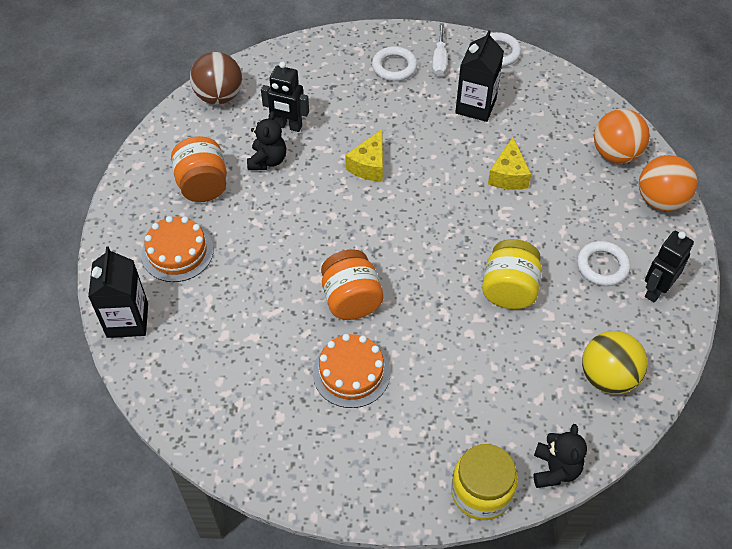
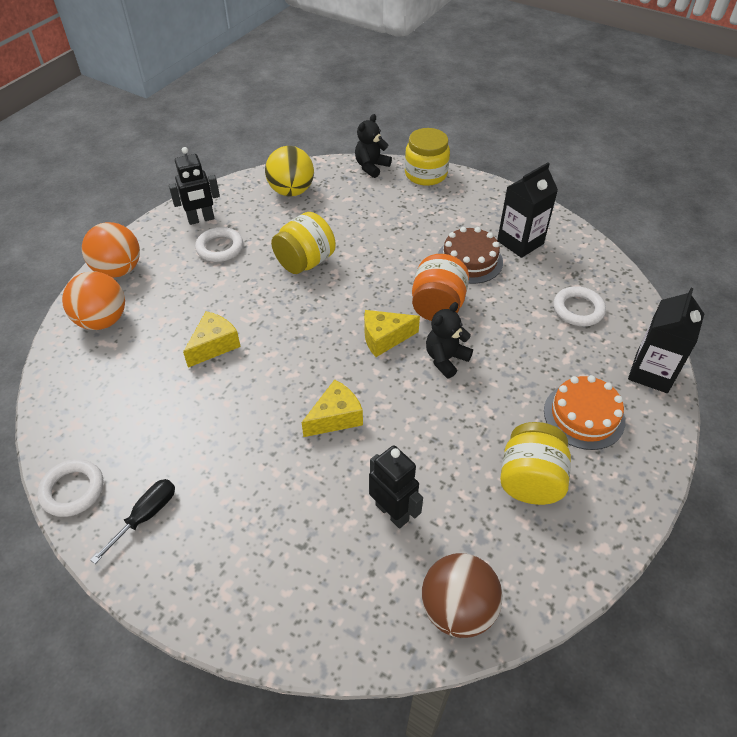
camera: 150 degrees left, 5 degrees down
(203, 185) = (530, 480): orange jar -> yellow jar
(267, 160) = (441, 476): black teddy bear -> black teddy bear (445, 359)
(351, 372) = (469, 260): orange cake -> brown cake
(377, 245) = (384, 338): none -> yellow cheese
(394, 67) = (206, 535): white ring -> white ring (578, 309)
(439, 60) = (146, 516): white screwdriver -> black screwdriver
(475, 106) = (169, 431): black carton -> black carton (520, 242)

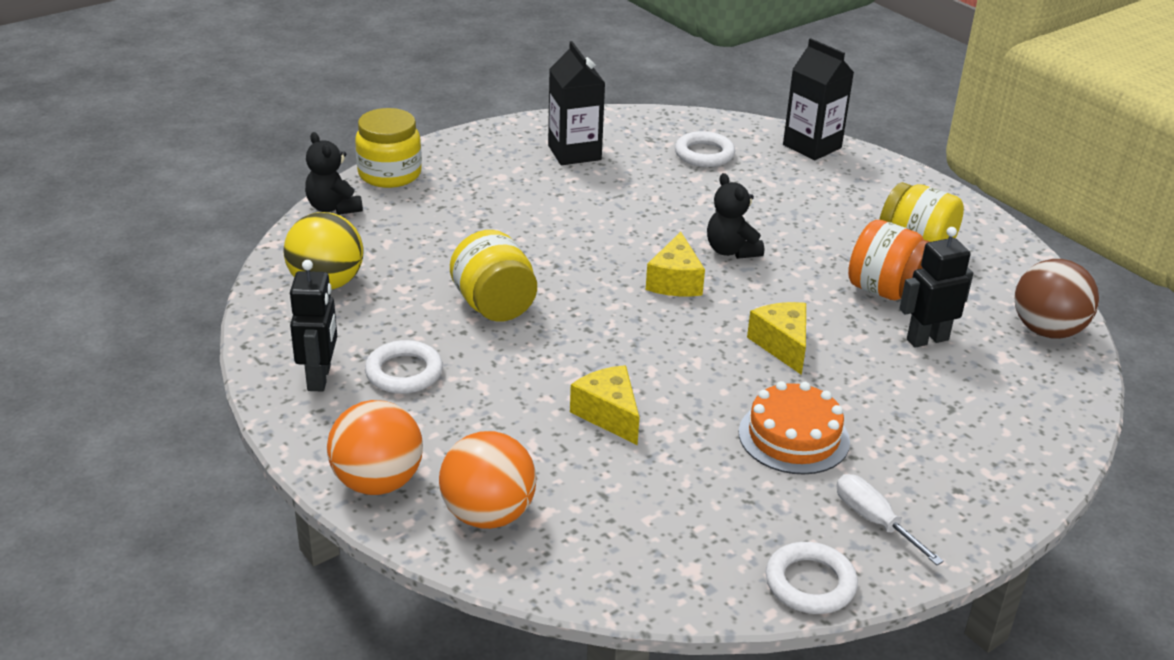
camera: 70 degrees left, 15 degrees down
(146, 516) = (874, 521): black screwdriver -> white screwdriver
(437, 306) = (644, 233): orange jar -> orange jar (886, 291)
(469, 260) = (581, 191): brown cake -> none
(584, 416) = (849, 197): orange cake -> orange cake (793, 437)

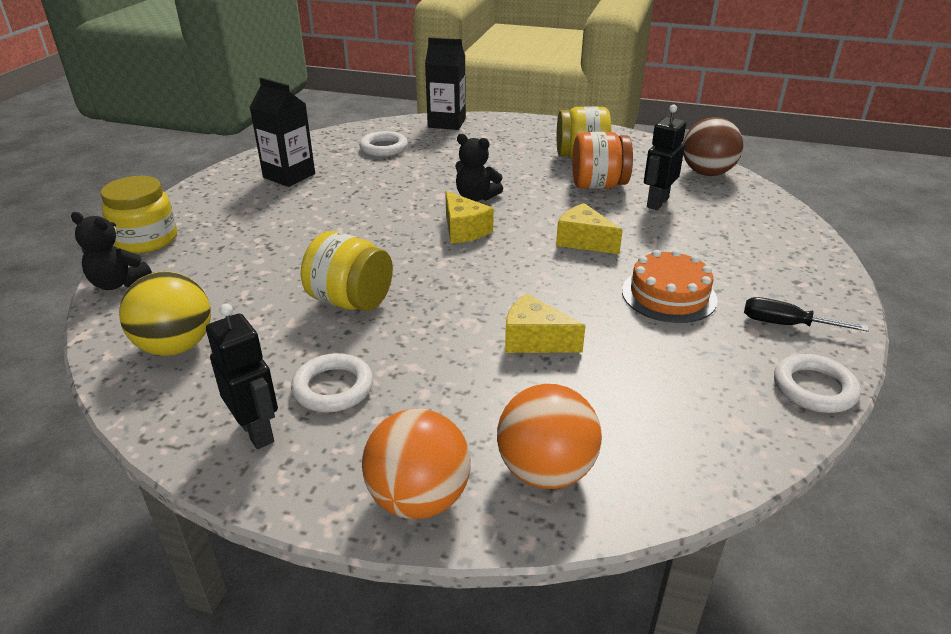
camera: 35 degrees left, 0 degrees up
(874, 521) = (786, 324): white screwdriver -> black screwdriver

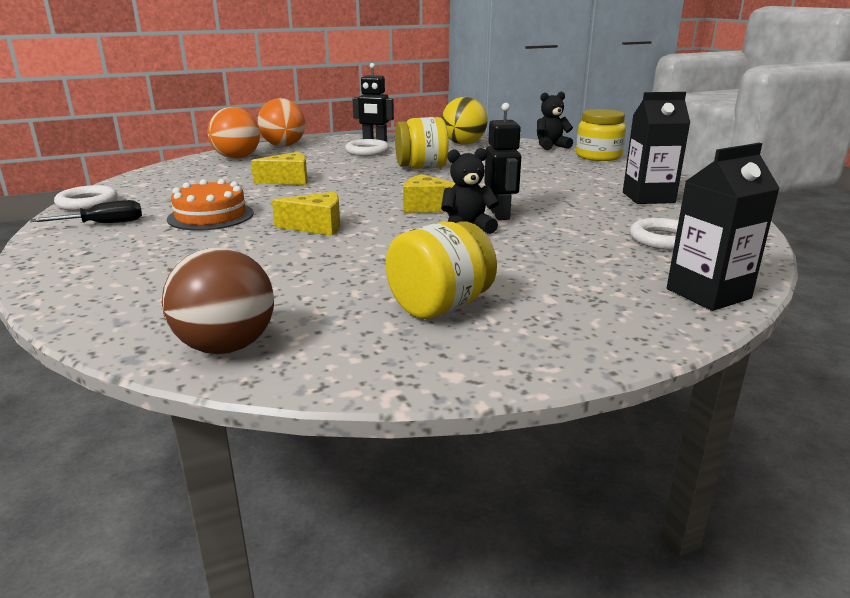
camera: 140 degrees right, 10 degrees down
(598, 185) = (365, 276): orange jar -> none
(657, 203) = (273, 279): black robot -> black robot (500, 214)

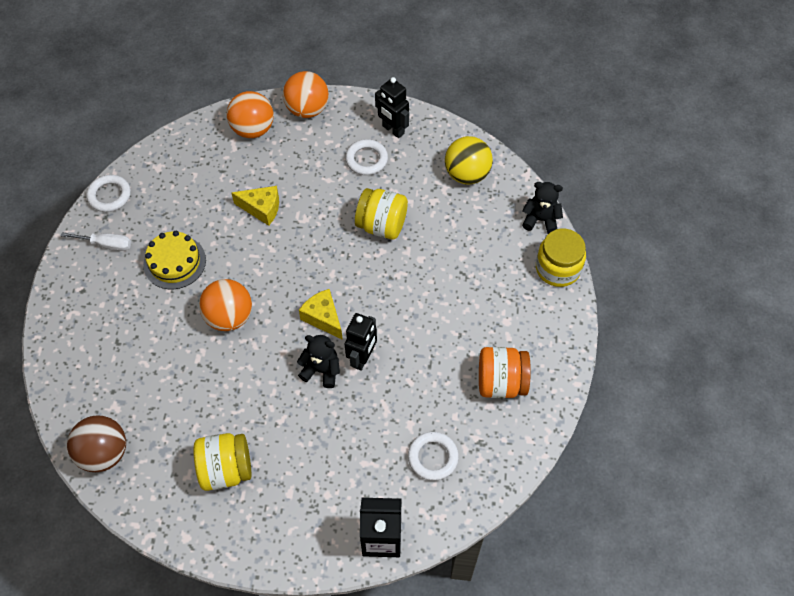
camera: 30 degrees right, 35 degrees up
(104, 224) = (106, 244): black screwdriver -> white screwdriver
(211, 216) = (174, 262): orange cake -> yellow cake
(317, 226) = (229, 317): yellow cheese -> orange ball
(648, 197) = (501, 382): black carton -> orange jar

